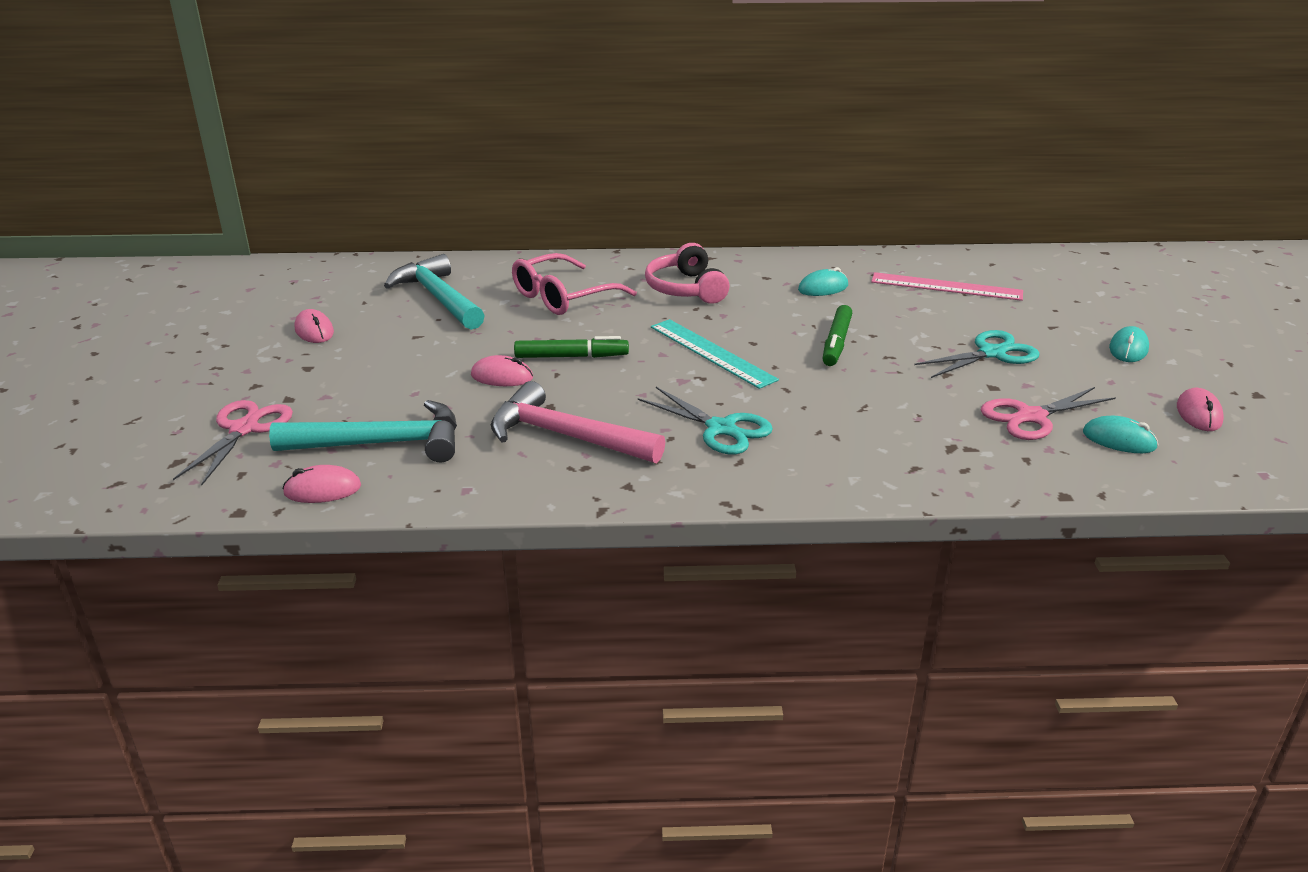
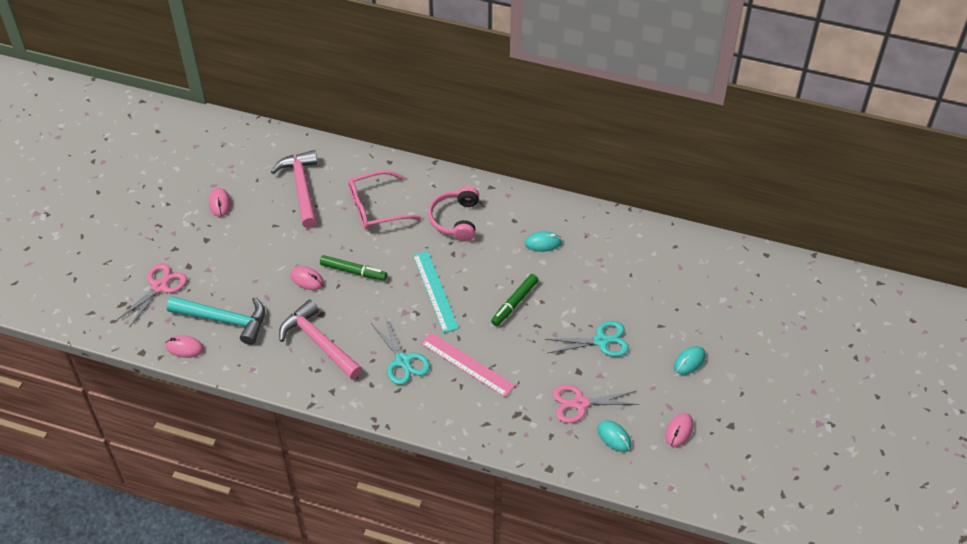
camera: 20 degrees right, 20 degrees up
(438, 298) = (301, 187): turquoise hammer -> pink hammer
(946, 287) = (624, 264): pink ruler -> pink ruler (467, 364)

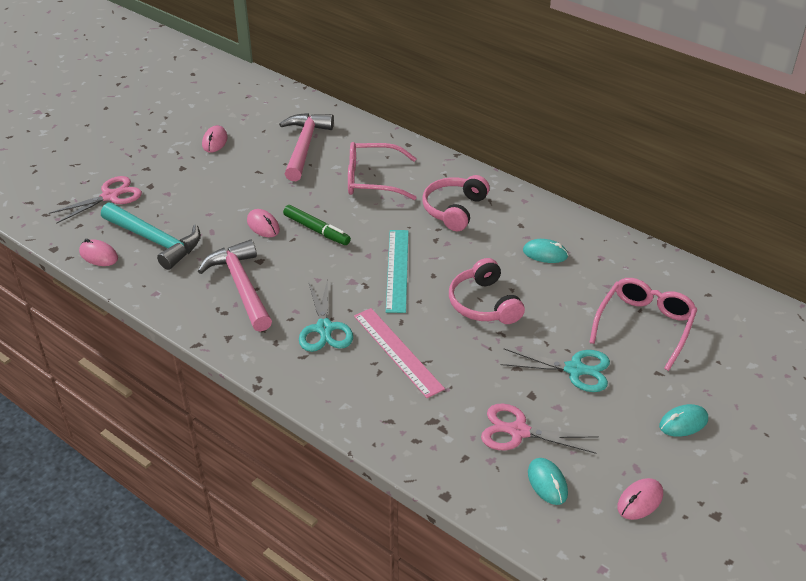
camera: 20 degrees right, 10 degrees down
(514, 303) = (484, 304): green marker -> pink headphones
(638, 288) = (644, 326): none -> pink glasses

